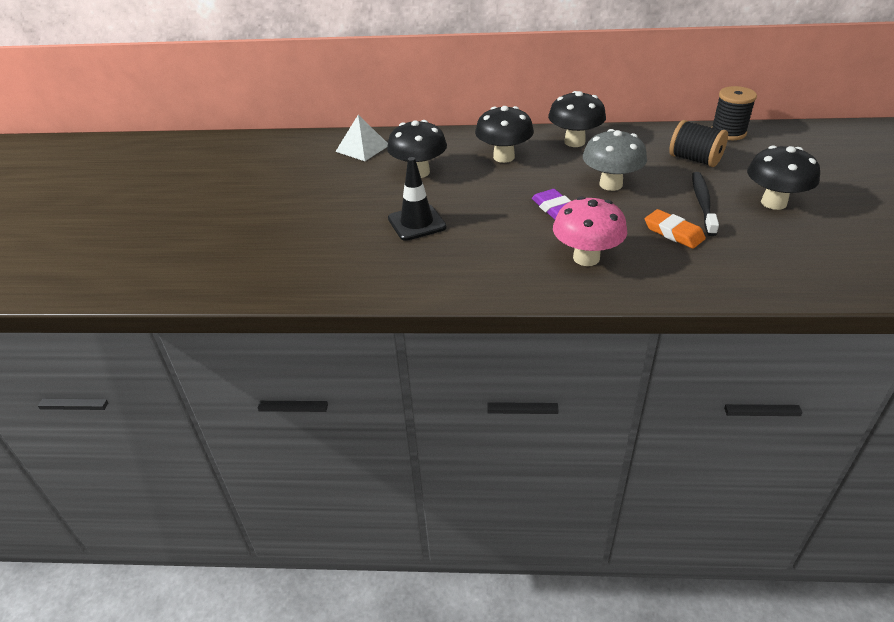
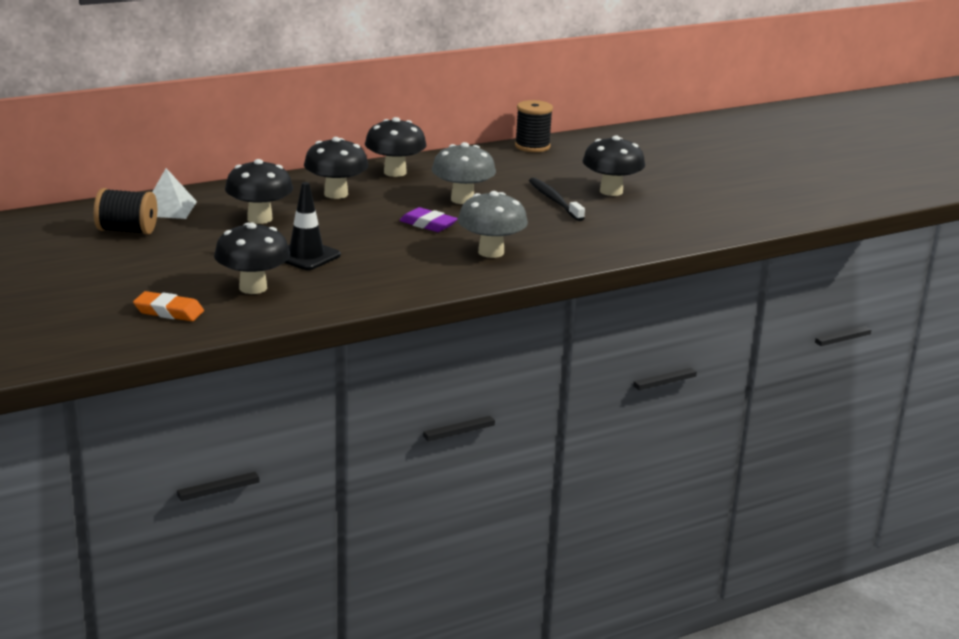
camera: 35 degrees left, 15 degrees down
(340, 250) = (253, 288): none -> black mushroom
(586, 258) = (491, 252): pink mushroom -> grey mushroom
(673, 233) = (548, 224): orange eraser -> orange eraser (169, 311)
(694, 160) = (520, 171): black spool -> black spool (127, 230)

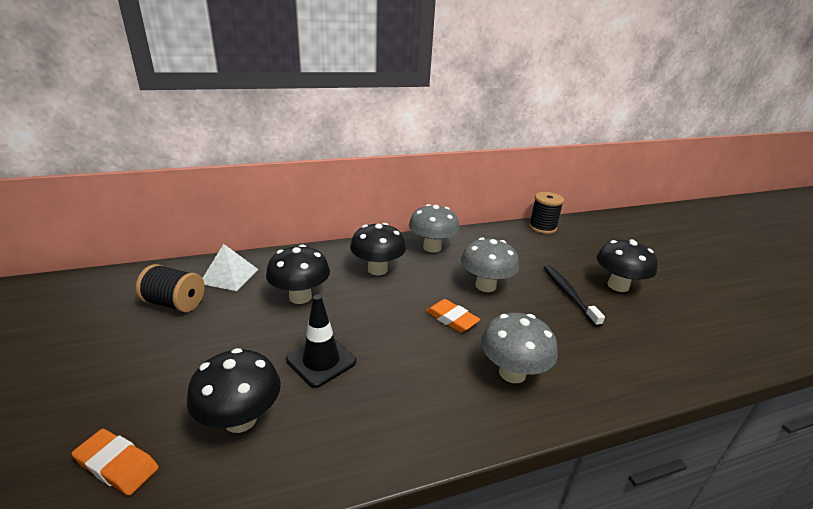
camera: 10 degrees right, 5 degrees up
(395, 172) = (432, 247): black mushroom -> grey mushroom
(428, 224) = (451, 319): purple eraser -> orange eraser

